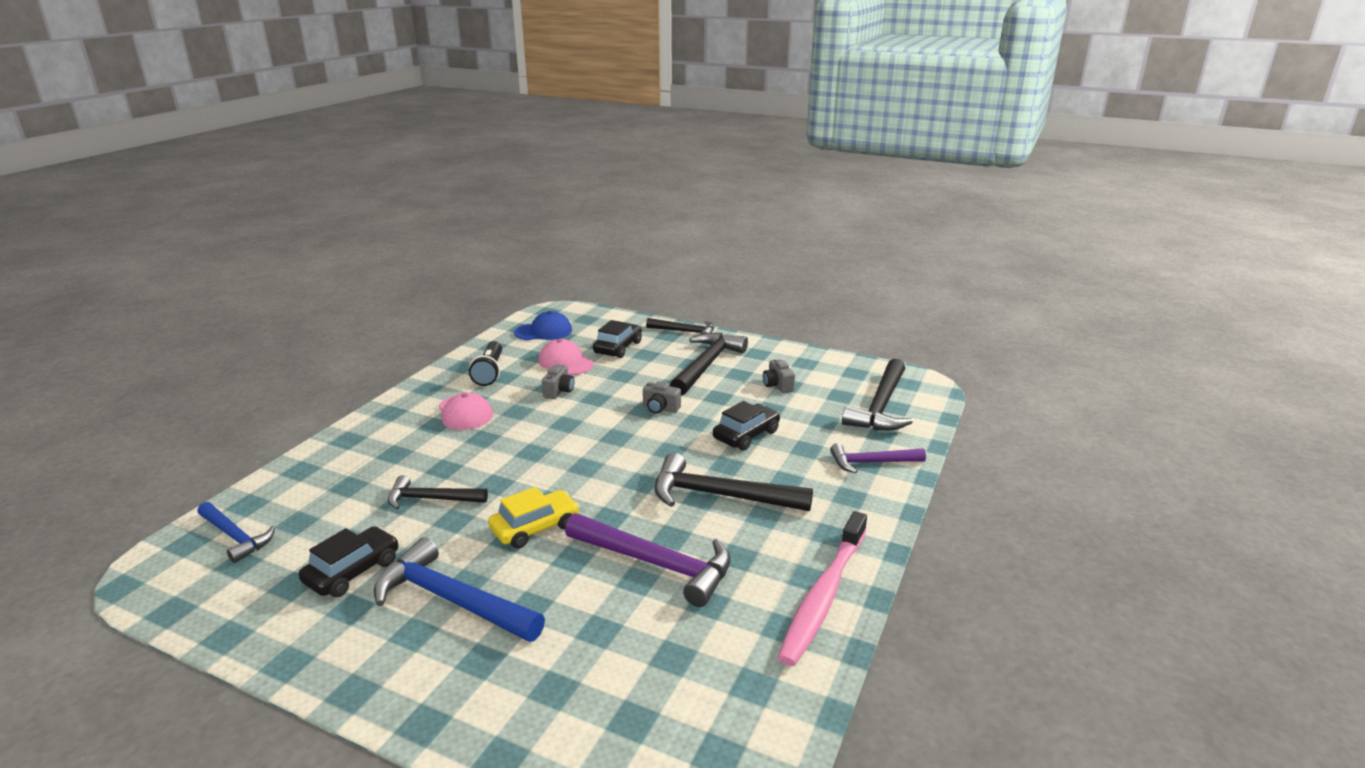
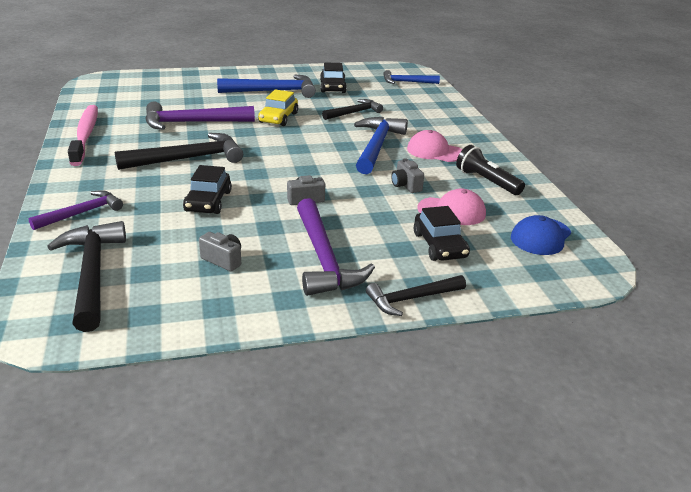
camera: 140 degrees right, 5 degrees up
(504, 438) = (376, 146): none -> blue hammer
(706, 365) = (324, 258): black hammer -> purple hammer

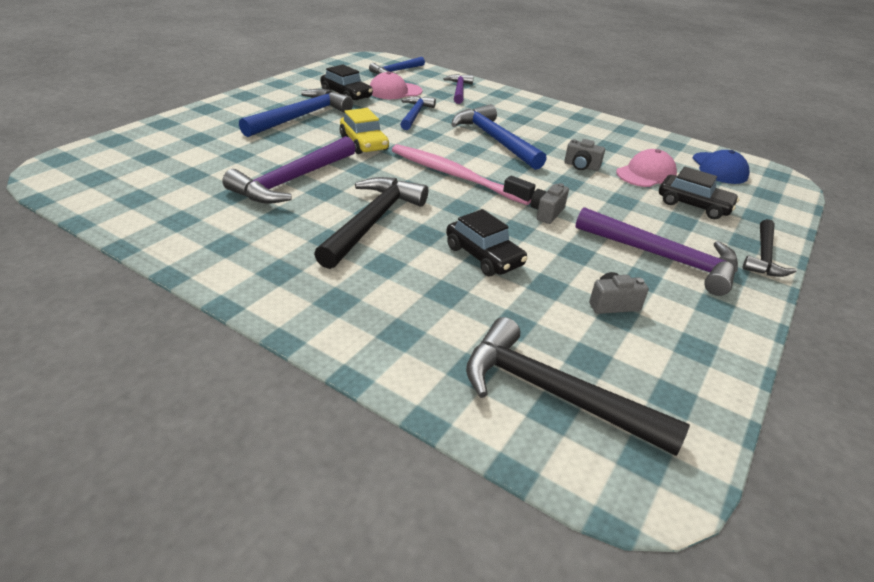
camera: 45 degrees left, 5 degrees up
(82, 213) = (400, 338): purple hammer -> purple hammer (459, 90)
(85, 135) = (198, 247): pink toothbrush -> pink toothbrush (455, 176)
(354, 112) = (415, 114): black hammer -> blue hammer
(435, 151) = (539, 128): pink cap -> pink cap (395, 91)
(486, 181) = (615, 140): black flashlight -> none

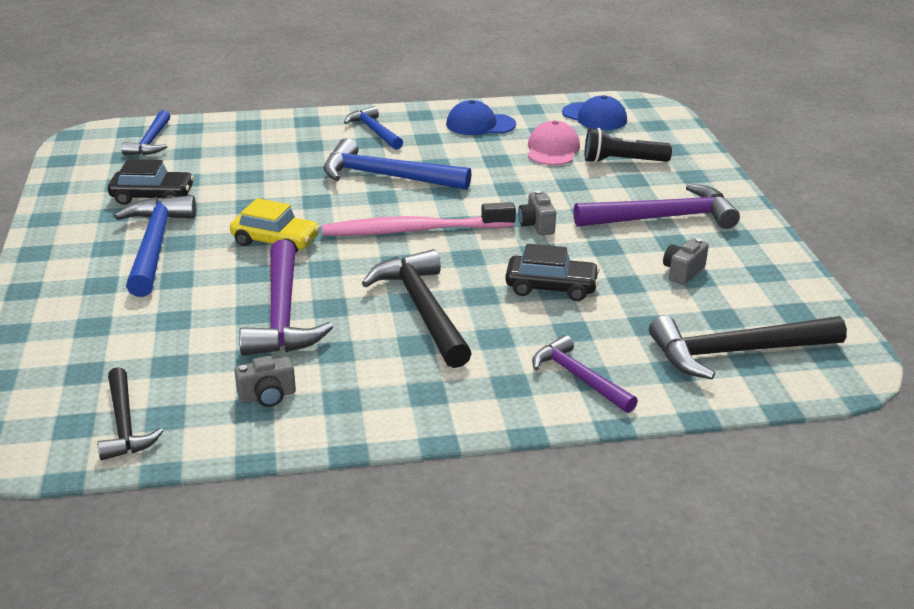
camera: 40 degrees left, 5 degrees down
(395, 91) = (196, 168): pink cap -> none
(415, 114) = (266, 185): blue hammer -> blue hammer (374, 131)
(459, 90) = (260, 136): purple hammer -> purple hammer (579, 378)
(581, 166) = (496, 167): grey camera -> grey camera (267, 396)
(615, 138) = (480, 124): none -> blue cap
(693, 205) = (622, 161): black car -> black flashlight
(764, 256) = (717, 181): black hammer -> black hammer (125, 424)

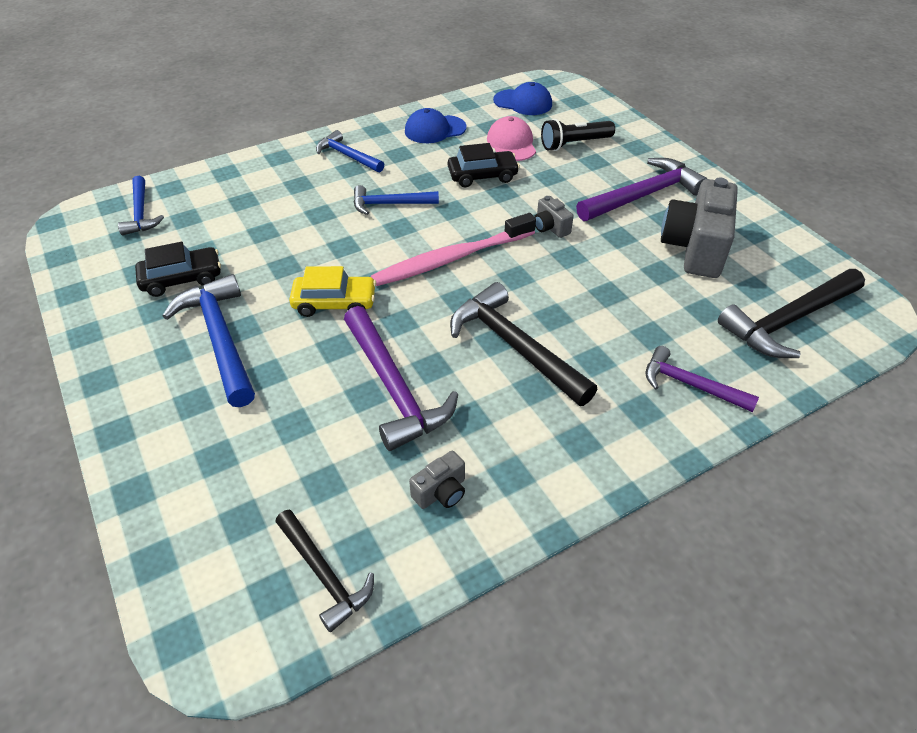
camera: 20 degrees left, 15 degrees up
(386, 176) = (390, 204): blue hammer -> blue hammer, size x0.62
(551, 287) = (604, 292): black car -> black car (482, 176)
(683, 272) = (695, 248): grey camera -> grey camera, size x2.18

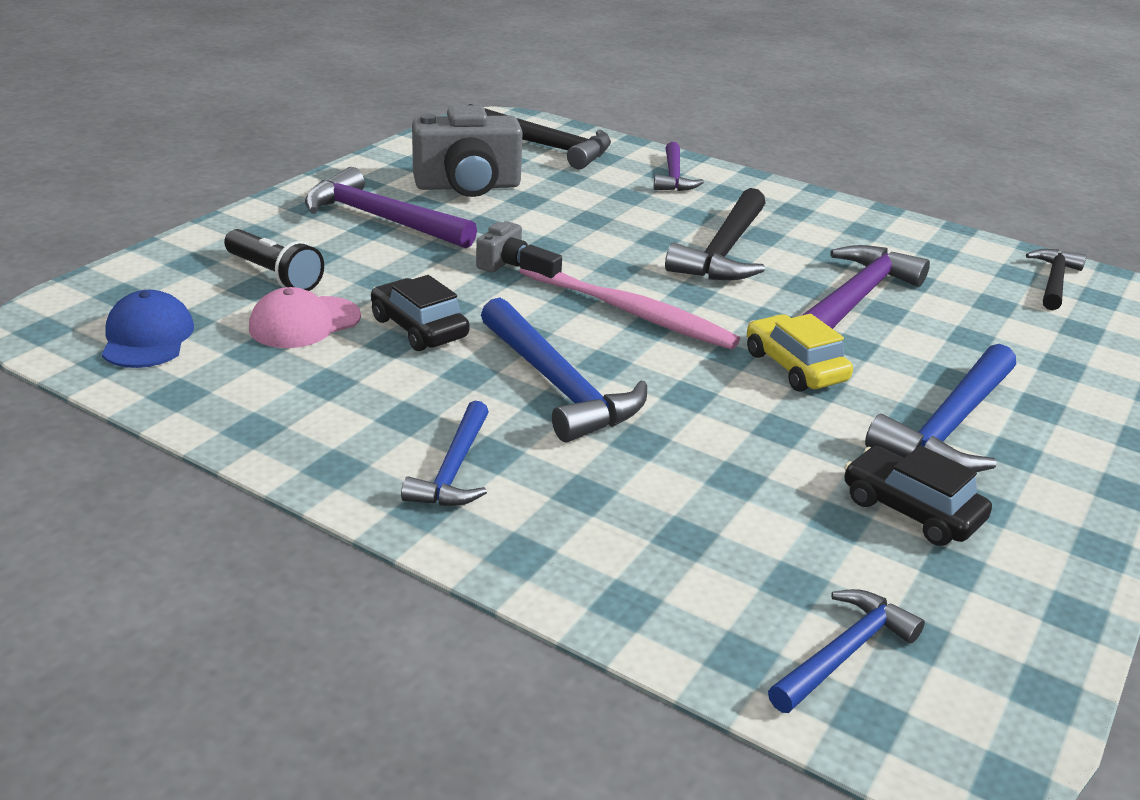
camera: 120 degrees left, 15 degrees down
(390, 204) = (558, 385): blue hammer -> blue hammer, size x1.62
(435, 129) = (298, 402): blue cap -> none
(441, 492) = (921, 253): grey camera -> none

